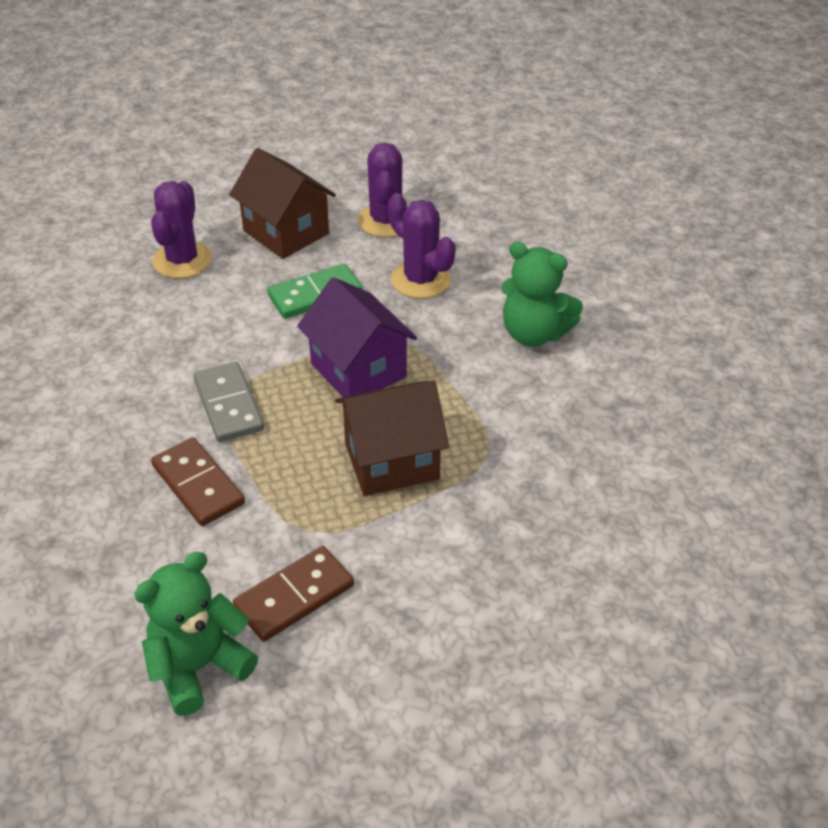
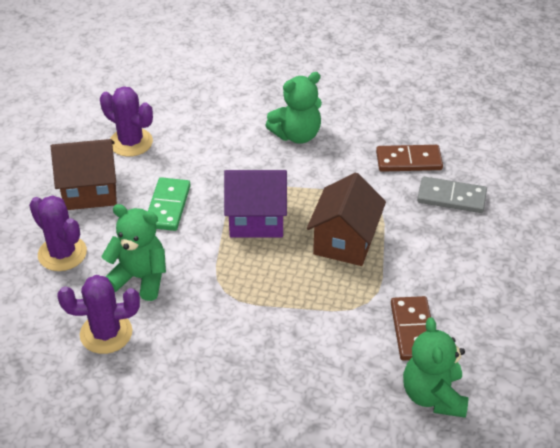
camera: 55 degrees left, 0 degrees up
(192, 329) = (140, 278): none -> green teddy bear
(198, 485) = (288, 336): brown domino -> brown domino (408, 161)
(229, 405) = (231, 291): grey domino -> grey domino (451, 197)
(420, 280) = (203, 155): purple cactus -> purple cactus (106, 333)

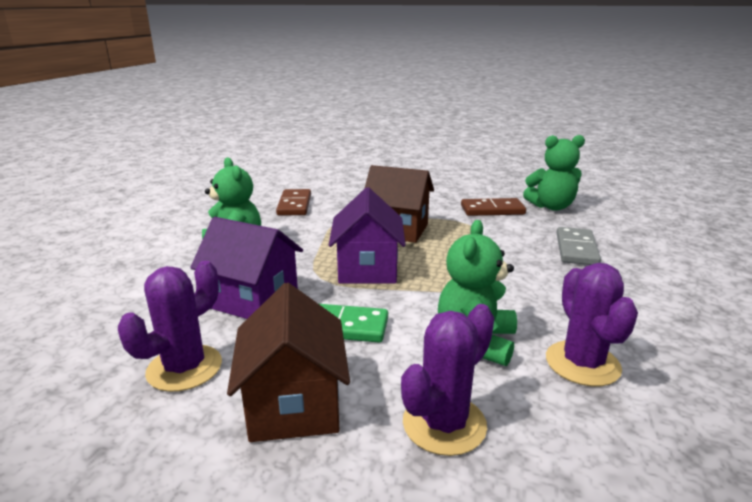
camera: 90 degrees left, 20 degrees down
(208, 159) = (253, 300): none -> purple house
(451, 197) = (344, 194): grey domino -> grey domino (576, 249)

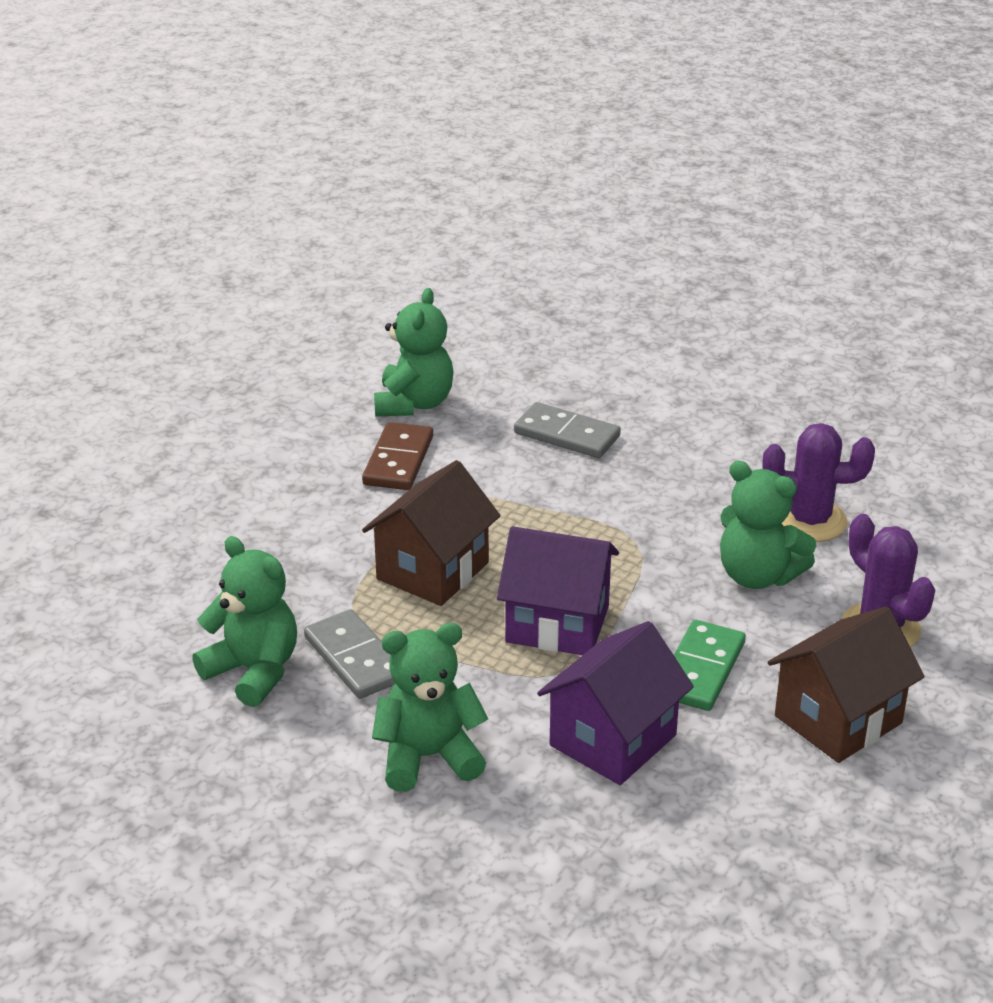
camera: 75 degrees left, 10 degrees up
(184, 368) = (758, 802): purple cactus -> none
(294, 205) = (253, 671): brown domino -> green teddy bear
(294, 405) = (838, 719): brown house -> brown house turned 45 degrees counterclockwise
(312, 223) = (355, 658): none -> grey domino

